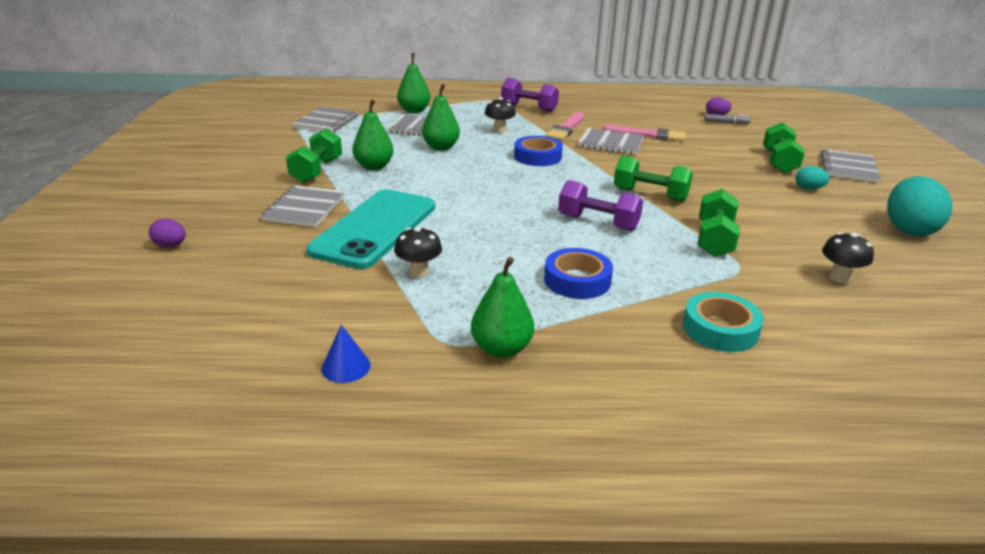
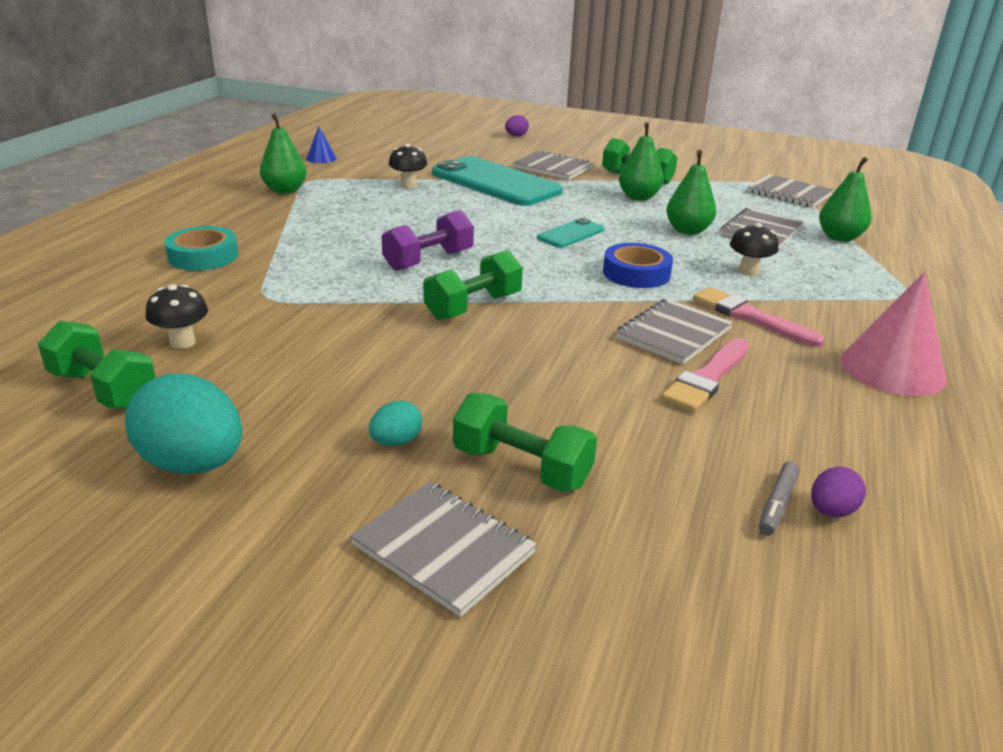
camera: 110 degrees right, 0 degrees up
(486, 181) = (571, 234): none -> turquoise phone
(529, 108) = (864, 313): purple dumbbell -> none
(577, 280) = (336, 227): blue tape -> none
(587, 105) = (892, 369): none -> pink cone
(714, 239) = (333, 305): green dumbbell -> green dumbbell (104, 390)

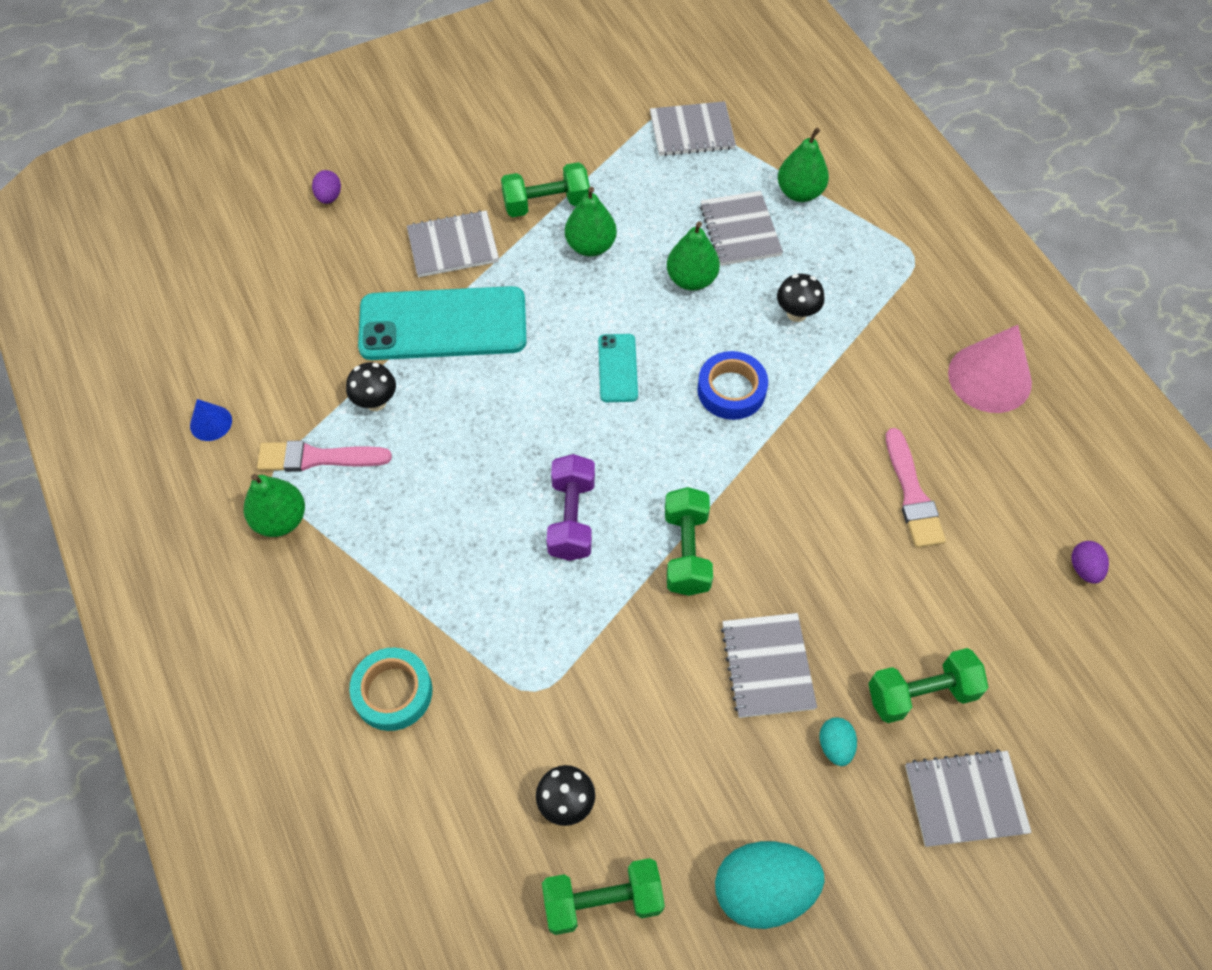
camera: 45 degrees left, 30 degrees up
(673, 334) = (841, 457): grey notebook -> grey notebook (767, 666)
(750, 317) = (860, 385): pink brush -> pink brush (317, 458)
(777, 504) = (1058, 589): grey marker -> none

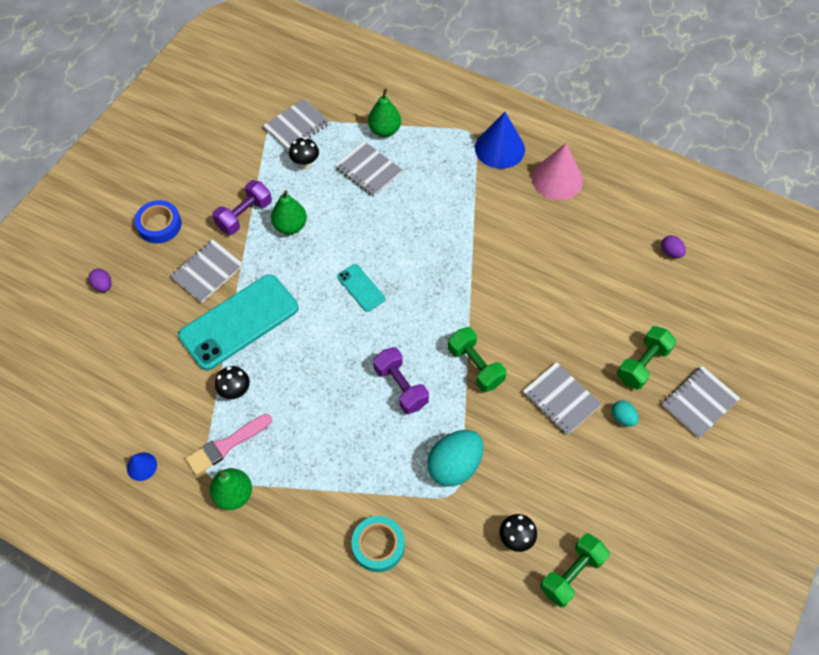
camera: 35 degrees left, 0 degrees up
(546, 204) = (244, 215): green dumbbell -> purple dumbbell
(691, 279) = (363, 213): green pear -> none
(731, 390) = (432, 263): blue tape -> blue tape (159, 225)
(763, 890) = (642, 512): turquoise egg -> turquoise egg (454, 465)
(796, 313) = (434, 200): black mushroom -> black mushroom (305, 163)
(912, 494) = (564, 264): pink brush -> none
(938, 295) = (499, 148): none -> blue cone

